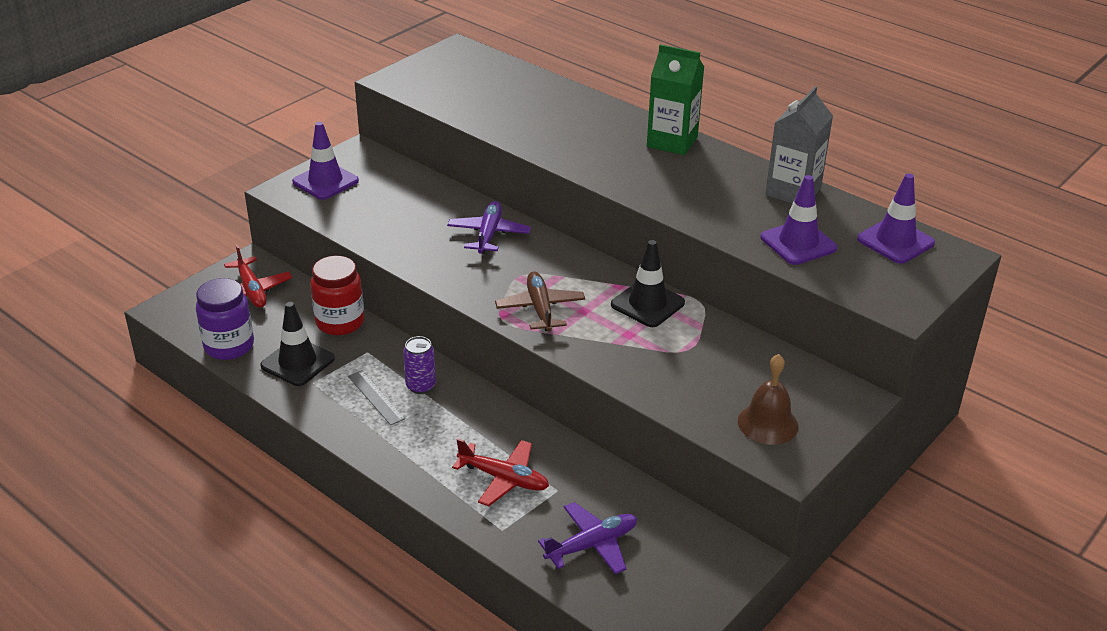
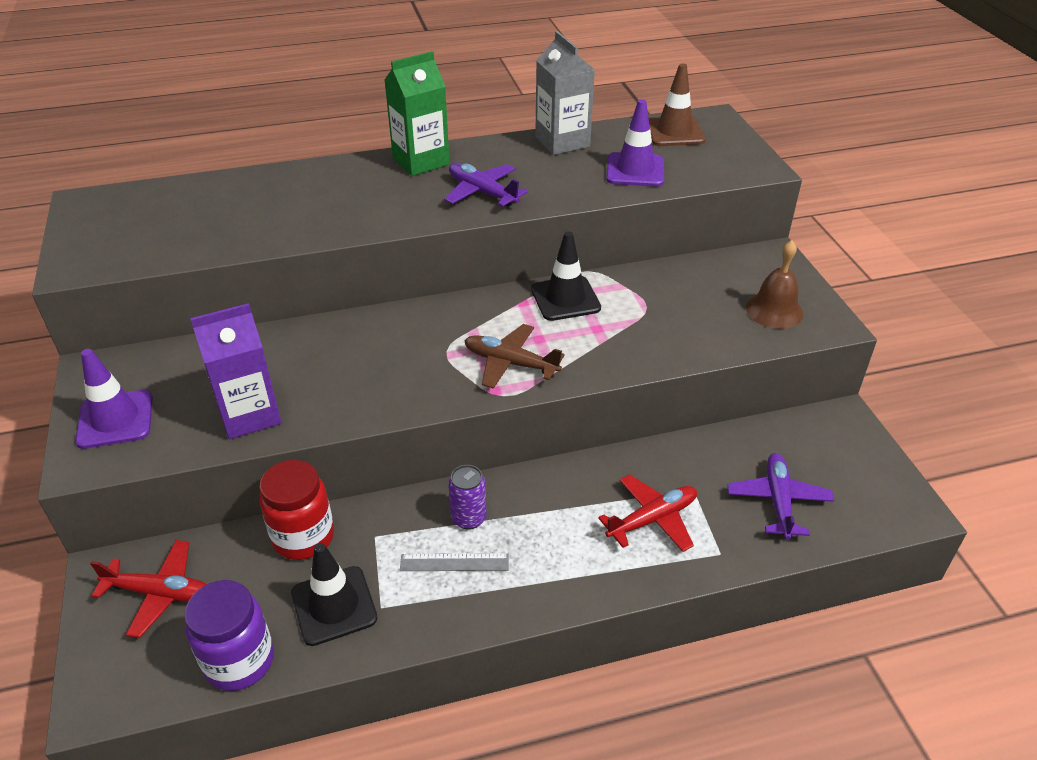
camera: 55 degrees left, 5 degrees up
(376, 226) = (249, 415): none -> purple carton
(488, 234) = (359, 343): purple plane -> purple plane (482, 192)
(895, 241) = (674, 132): purple traffic cone -> brown traffic cone

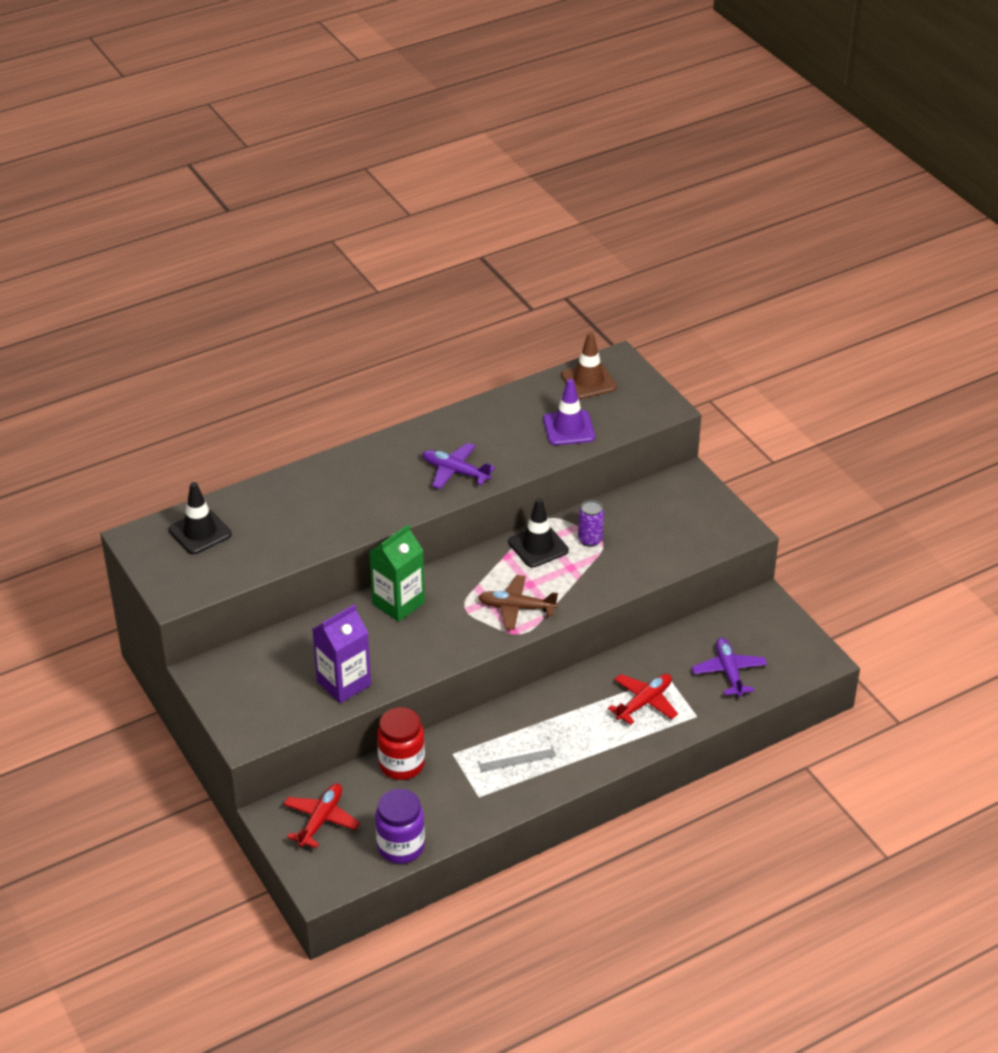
camera: 15 degrees left, 0 degrees up
(115, 419) = (247, 706): purple traffic cone -> none
(160, 593) = (321, 820): red plane -> red plane turned 60 degrees counterclockwise
(334, 605) = (446, 802): black traffic cone -> black traffic cone (200, 532)
(421, 161) = (391, 449): green carton -> green carton (398, 603)
(469, 518) = (514, 728): purple can -> purple can (590, 540)
(562, 142) = (499, 408): grey carton -> none
(774, 310) = (699, 527): brown bell -> none

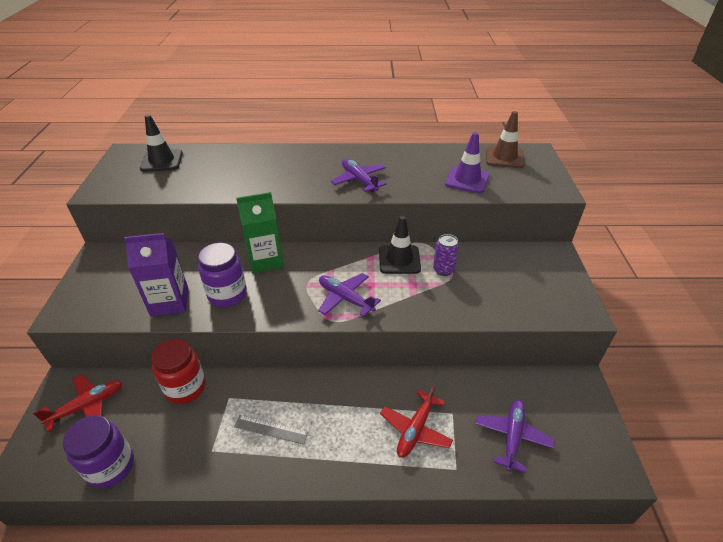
camera: 30 degrees right, 0 degrees up
(395, 652) = (227, 295): none -> purple jar
(516, 608) = (345, 298): brown plane -> purple plane
(644, 702) = (415, 429): red plane -> red plane turned 135 degrees clockwise

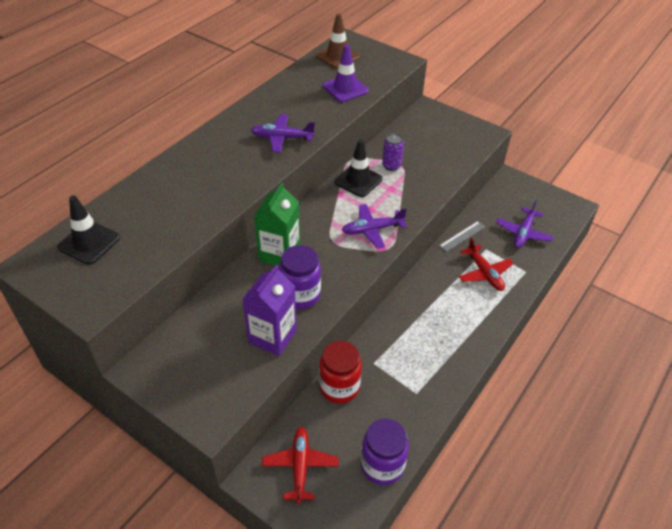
camera: 55 degrees left, 5 degrees up
(271, 429) = (425, 349): grey ruler -> grey ruler (462, 236)
(512, 437) = (523, 233): purple plane -> purple plane turned 120 degrees counterclockwise

